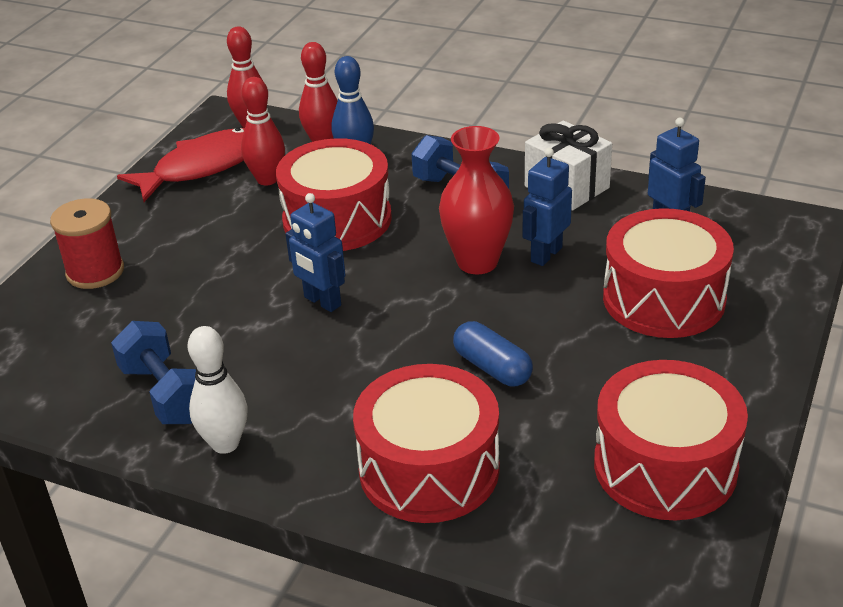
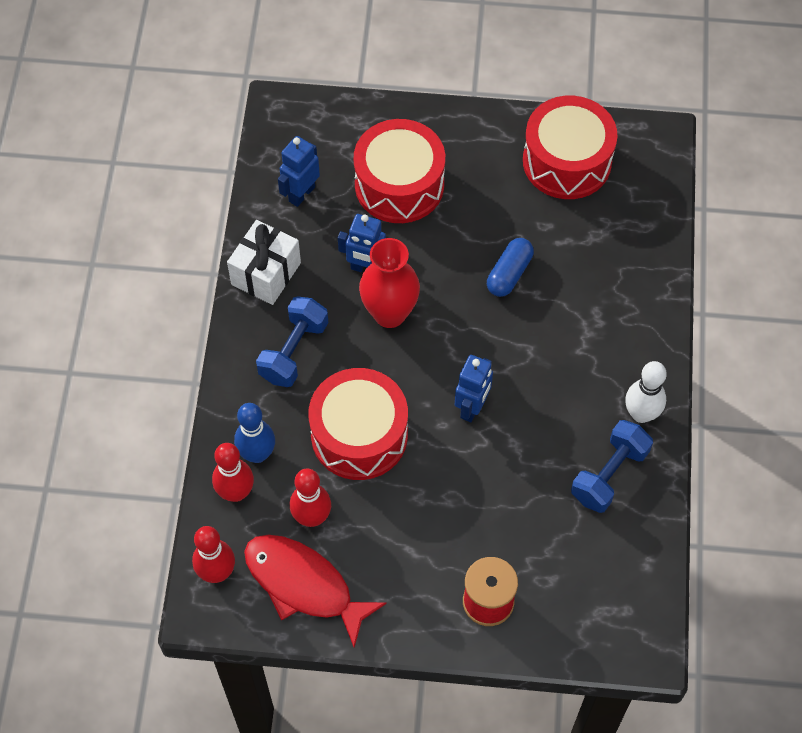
camera: 110 degrees left, 25 degrees up
(429, 469) = (617, 285): red drum -> none

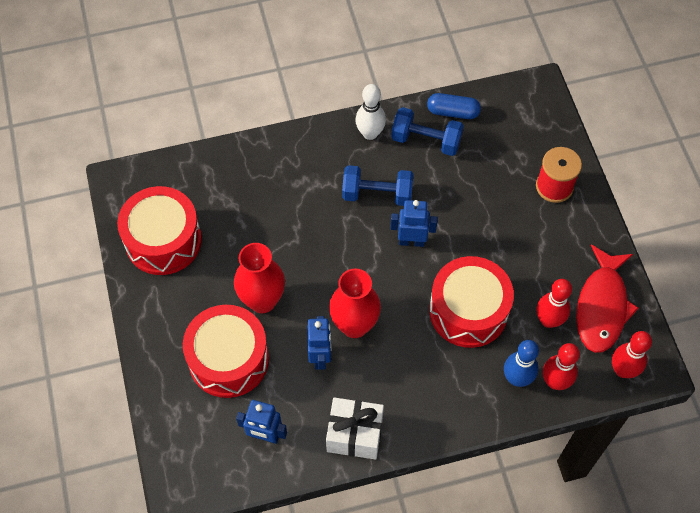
camera: 110 degrees left, 0 degrees up
(294, 351) = (417, 385): blue dumbbell -> blue dumbbell (377, 194)
(455, 234) = (262, 300): none -> red vase
(509, 274) = (285, 251): blue capsule -> blue capsule (453, 112)

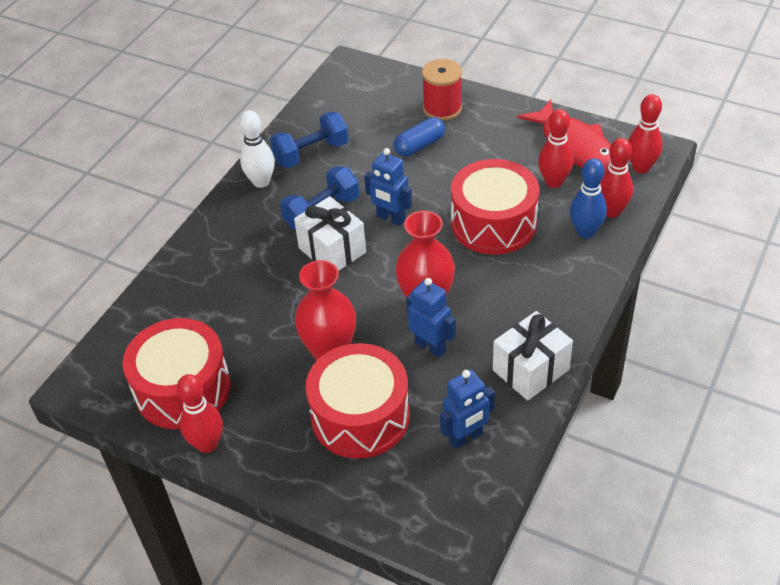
camera: 45 degrees left, 15 degrees down
(136, 290) = (207, 444): none -> red bowling pin
(349, 229) = (332, 250): none -> white gift
(411, 241) = (391, 218): blue robot -> blue robot turned 105 degrees counterclockwise
(453, 112) = (306, 123): blue capsule -> blue capsule (419, 145)

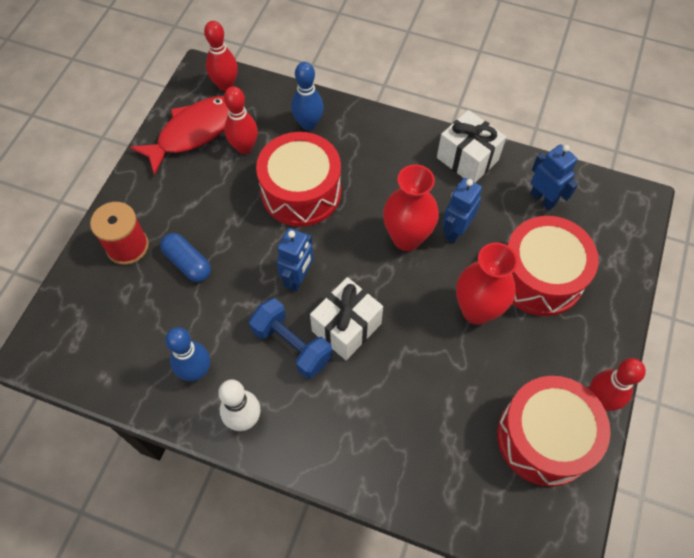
camera: 100 degrees left, 15 degrees up
(311, 153) = (196, 371): blue dumbbell -> blue bowling pin
(611, 211) = (282, 106): red bowling pin -> none

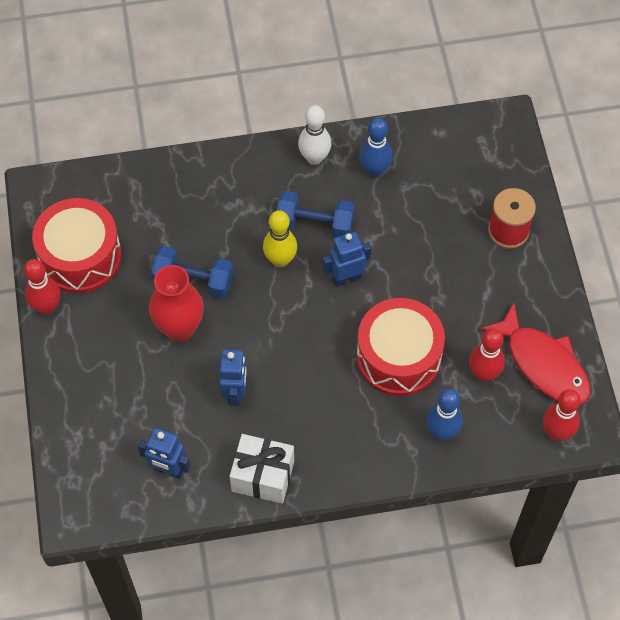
camera: 150 degrees right, 0 degrees up
(188, 263) = (447, 243): blue capsule -> none
(194, 132) = (543, 364): red fish -> red fish turned 60 degrees counterclockwise
(298, 279) = (346, 278): blue robot -> blue robot turned 75 degrees clockwise
(346, 327) = (280, 260): white gift -> yellow bowling pin
(407, 238) = (275, 362): red vase -> none
(440, 350) = (194, 281): none -> blue dumbbell
(540, 277) = (138, 387): red drum -> none

